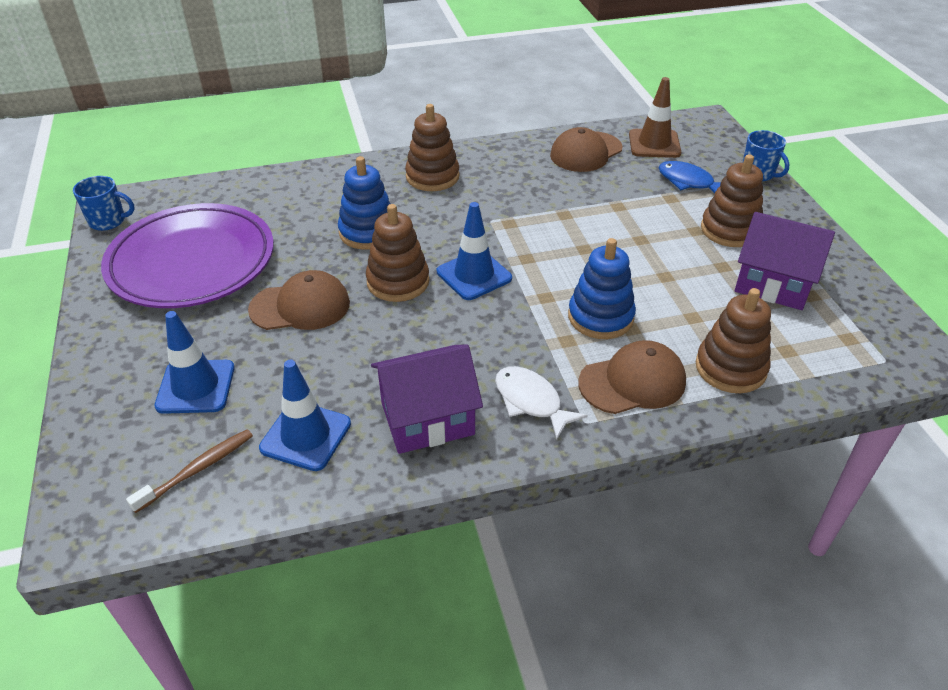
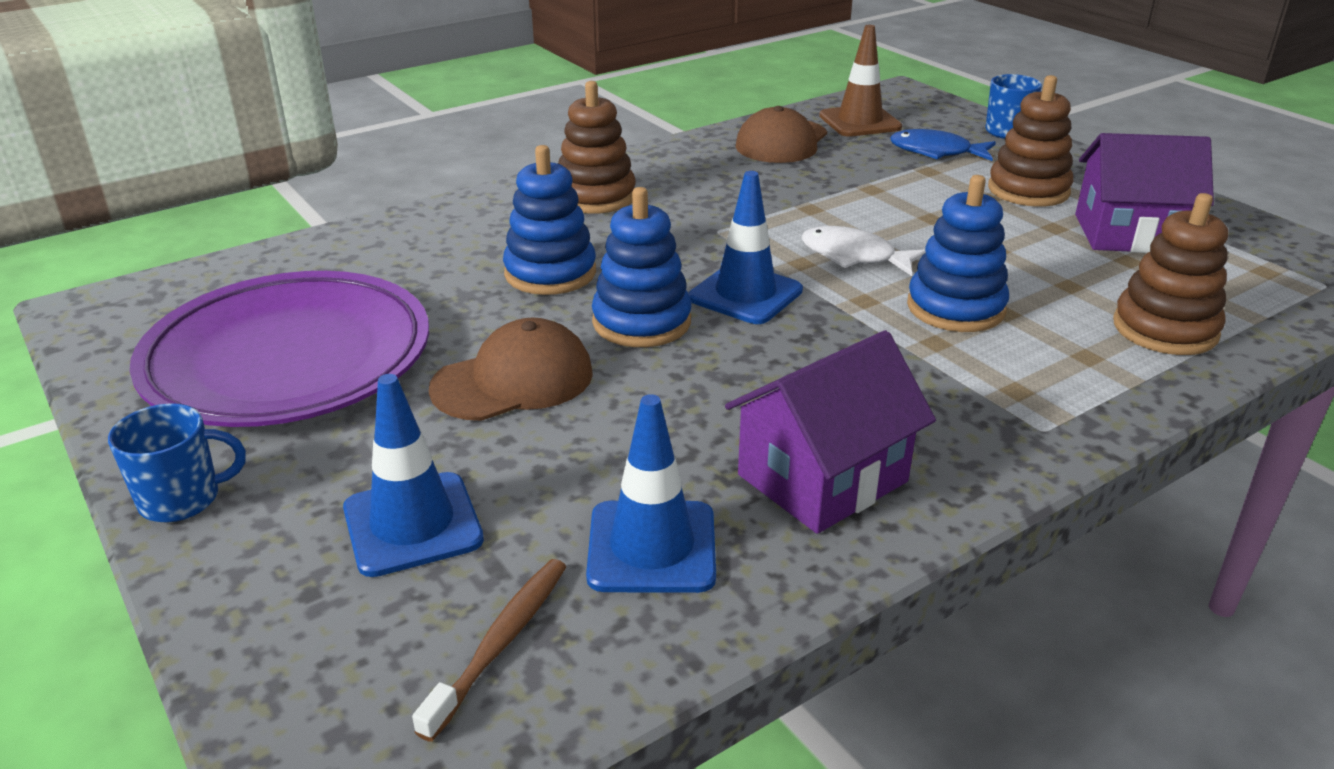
camera: 20 degrees left, 10 degrees down
(108, 221) = (98, 333): blue mug -> blue mug (182, 499)
(398, 282) = (641, 322): brown stacking toy -> blue stacking toy
(531, 401) = (950, 423): white fish -> white fish (854, 256)
(632, 382) = (1062, 370): brown cap -> none

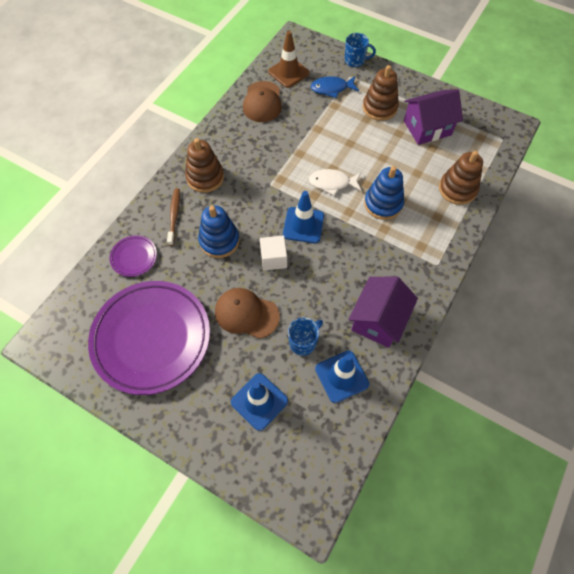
camera: 25 degrees left, 30 degrees up
(182, 499) = (171, 426): blue mug -> blue mug (303, 342)
(370, 254) = (134, 257): none -> purple plate
(500, 643) = (319, 437): brown toothbrush -> brown toothbrush (174, 216)
(513, 380) = (246, 314): brown cap -> brown cap turned 105 degrees counterclockwise
(641, 322) = (273, 259): blue stacking toy -> white cube

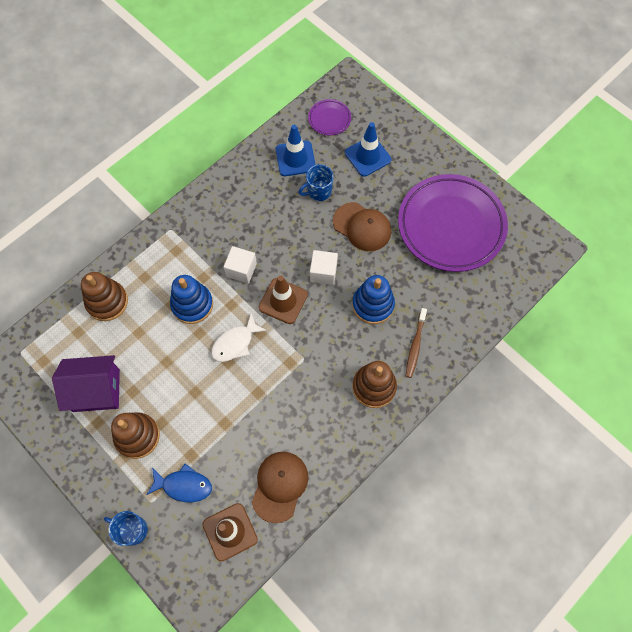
camera: 165 degrees left, 5 degrees up
(134, 257) = (461, 308): purple plate -> purple plate (329, 119)
(303, 225) = (283, 301): blue traffic cone -> brown traffic cone
(332, 183) = (235, 343): white fish -> white fish turned 120 degrees clockwise
(352, 243) = (241, 270): none -> white cube
(378, 320) = (247, 194): purple house -> none

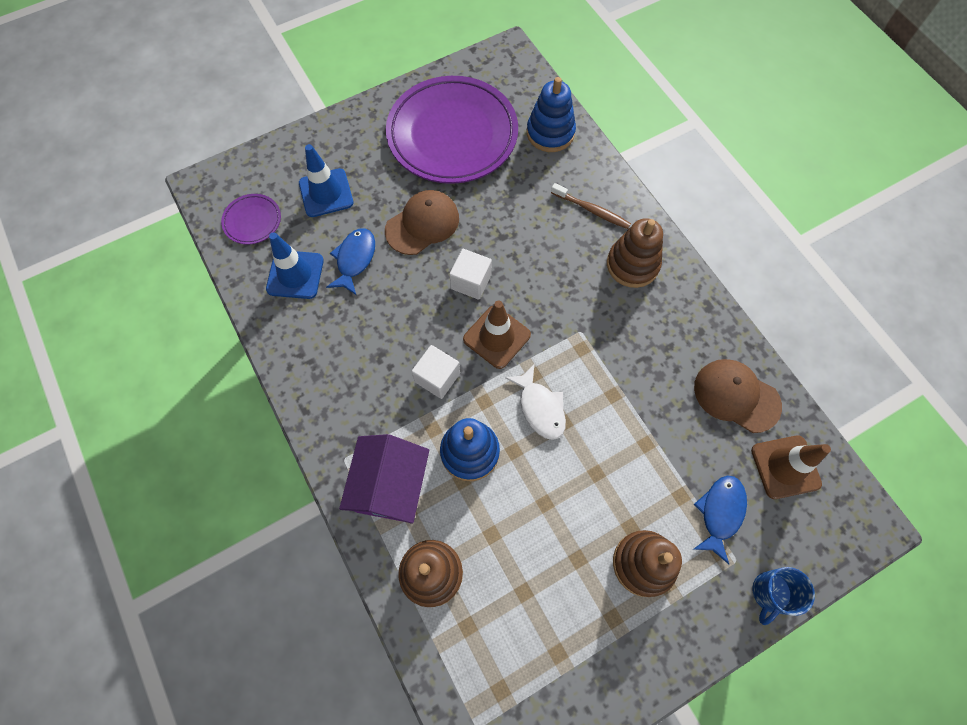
camera: 75 degrees left, 0 degrees up
(96, 390) = (565, 612): purple house -> purple house (390, 486)
(318, 191) = (355, 259): blue mug -> blue fish
(373, 305) = (529, 239): blue stacking toy -> blue stacking toy (550, 133)

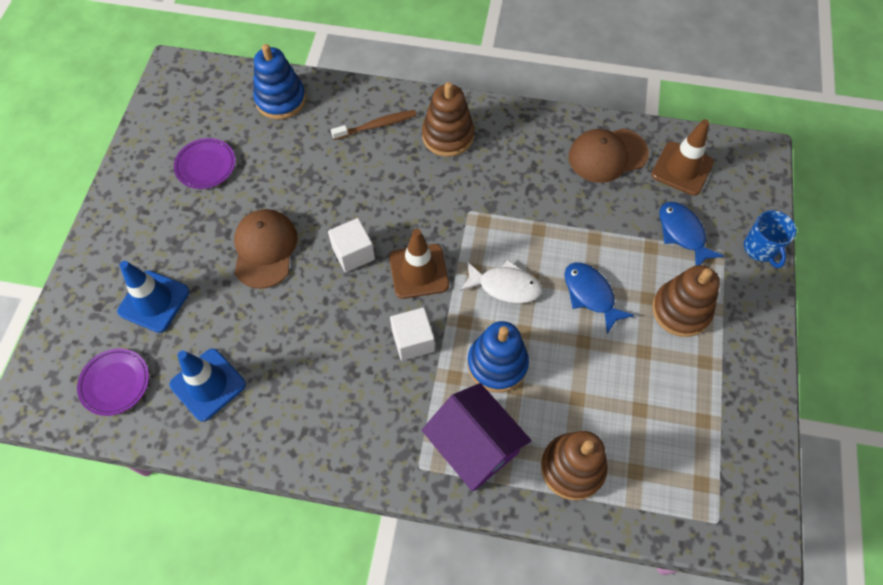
camera: 50 degrees left, 5 degrees down
(355, 259) = (243, 325): blue fish -> blue fish (590, 294)
(452, 135) = (206, 166): purple plate -> purple plate, size x0.42

